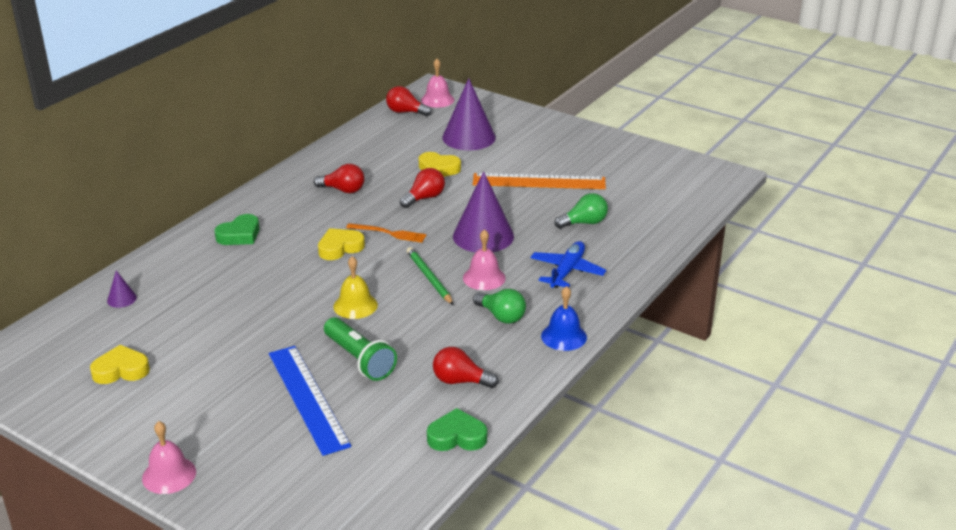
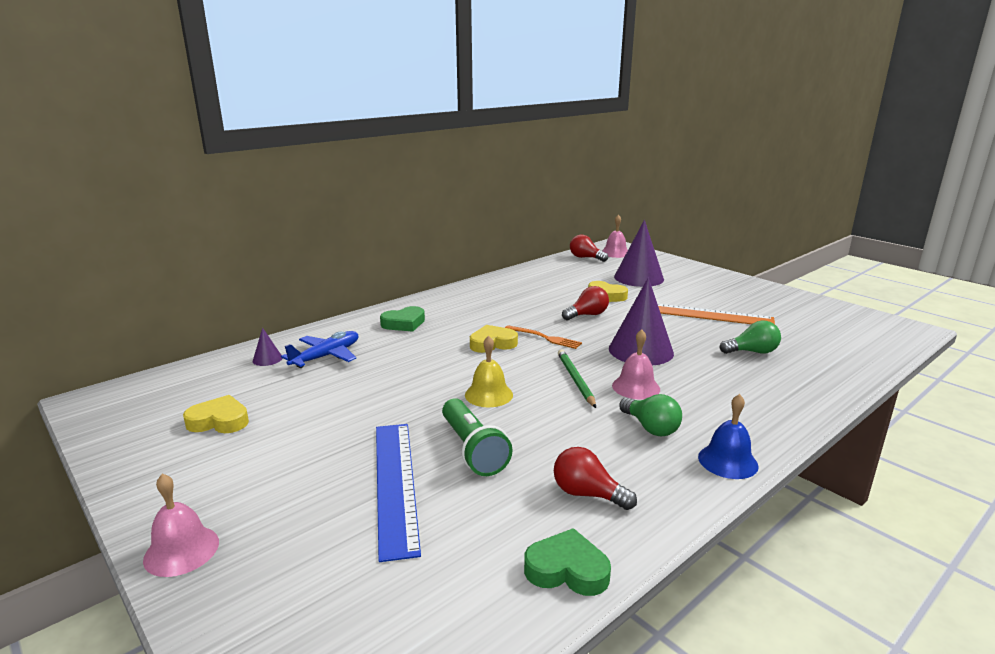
camera: 15 degrees right, 10 degrees down
(343, 190) = (512, 302): red light bulb -> none
(567, 271) = (733, 393): blue plane -> blue plane (326, 356)

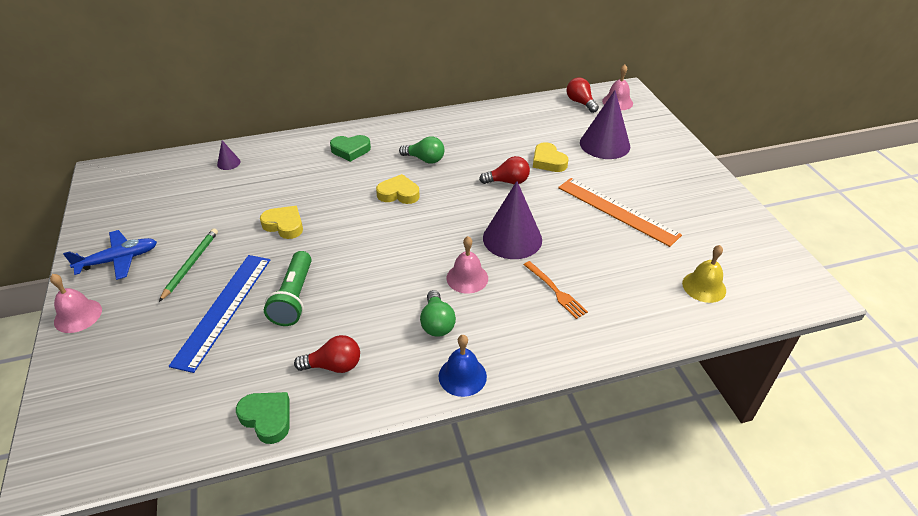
camera: 25 degrees right, 20 degrees up
(219, 421) = (161, 216): yellow heart -> yellow heart (284, 225)
(326, 356) = (269, 172): blue plane -> blue plane (119, 260)
(488, 394) = (349, 248): yellow bell -> yellow bell (704, 286)
(545, 338) = (446, 199): orange fork -> orange fork (556, 291)
(575, 380) = (427, 254): green pencil -> green pencil (190, 264)
(587, 494) = (334, 365): red light bulb -> red light bulb turned 120 degrees clockwise
(752, 352) = (611, 271): green light bulb -> green light bulb (425, 159)

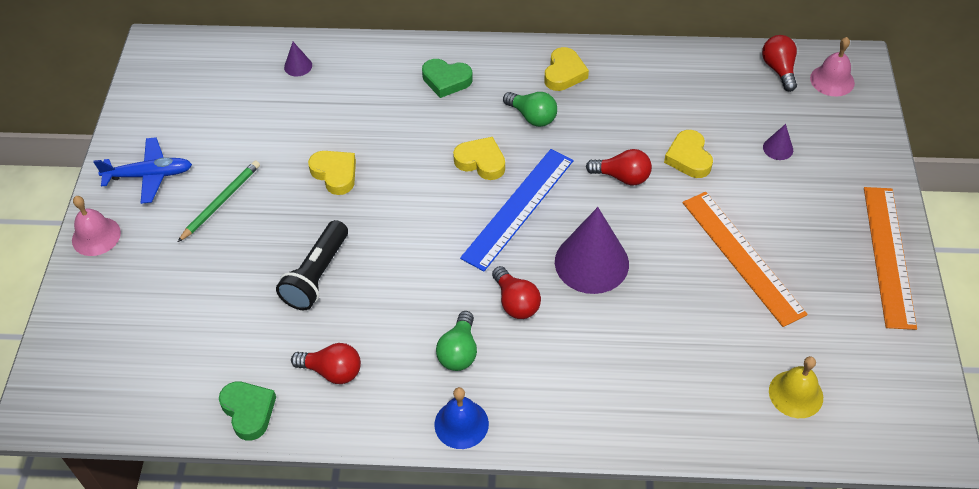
camera: 20 degrees right, 10 degrees up
(223, 309) = (240, 269): blue ruler -> blue ruler (518, 208)
(294, 298) = (317, 275): green flashlight -> black flashlight
(436, 130) = (564, 73): none -> yellow heart
(467, 278) = (516, 302): pink bell -> red light bulb
(556, 291) = (611, 349): orange fork -> none
(604, 144) = (778, 148): purple cone -> purple cone, size x0.44
(712, 188) = (888, 255): none -> orange ruler

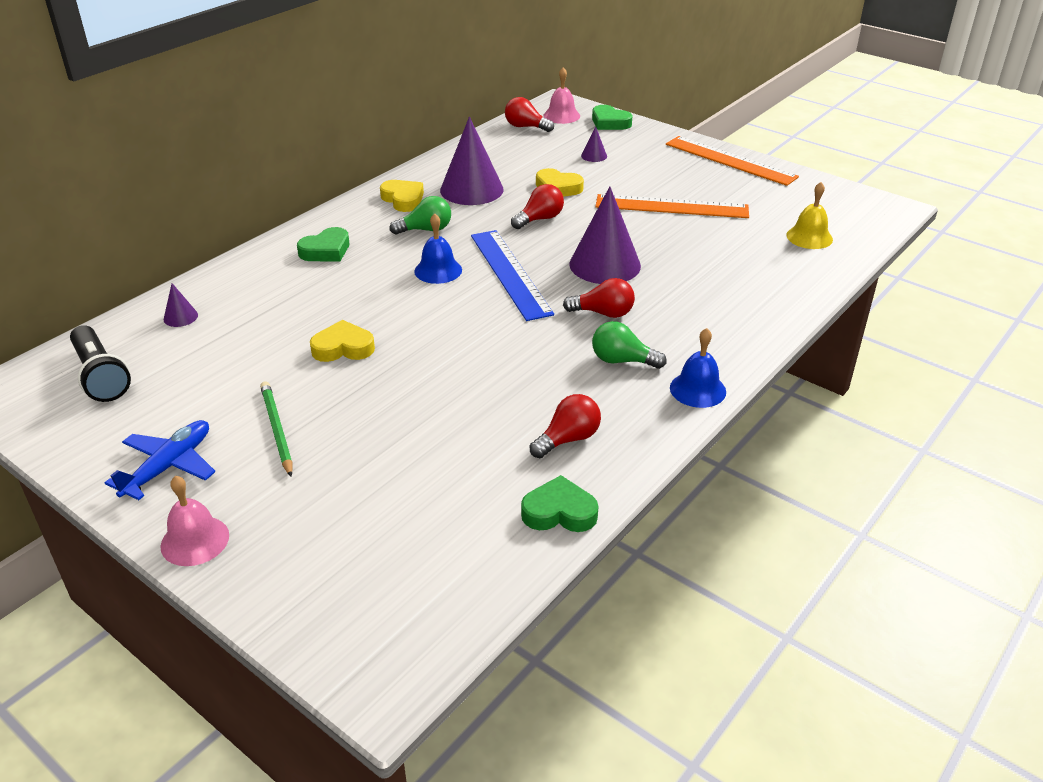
camera: 55 degrees left, 15 degrees down
(317, 275) = (447, 405): black flashlight -> black flashlight (101, 376)
(459, 351) = (622, 361): green light bulb -> green light bulb turned 150 degrees clockwise
(481, 162) = (438, 270): yellow heart -> blue bell
(625, 104) = (471, 189): none -> purple cone
(860, 122) = (609, 122): none -> green heart

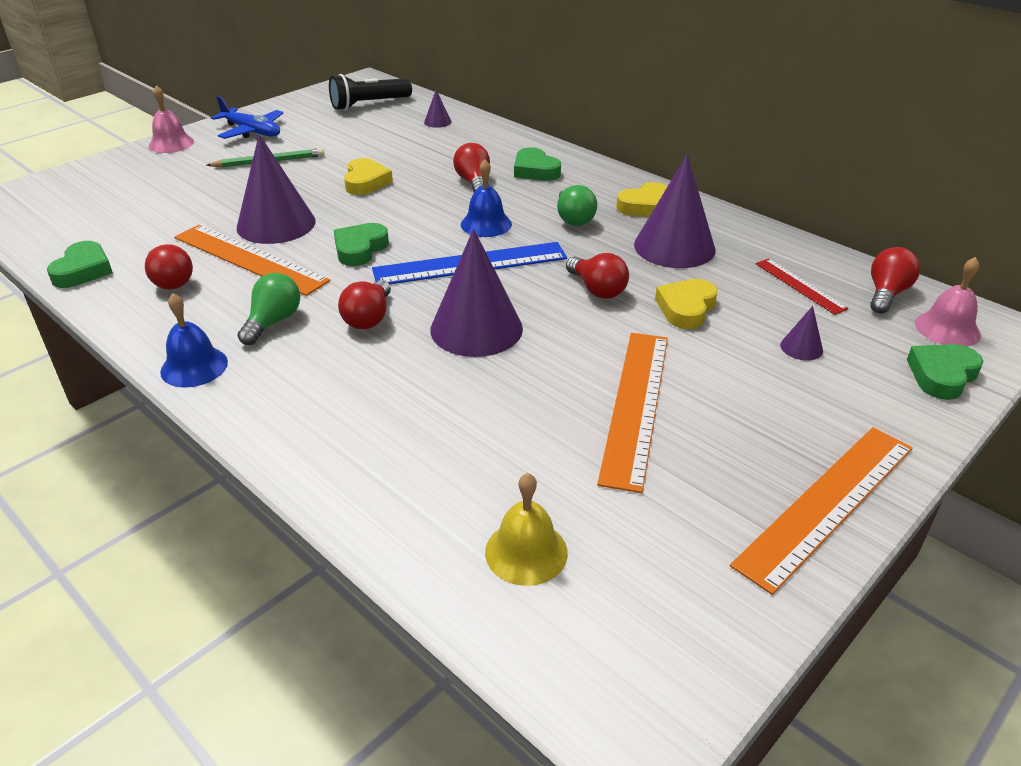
camera: 95 degrees right, 0 degrees up
(350, 282) = (474, 182): none -> red light bulb
(443, 392) = (276, 224): none -> purple cone
(490, 332) = (360, 249): none -> green heart
(518, 396) = (249, 259): none -> orange ruler
(521, 151) = (799, 286): none -> red ruler

